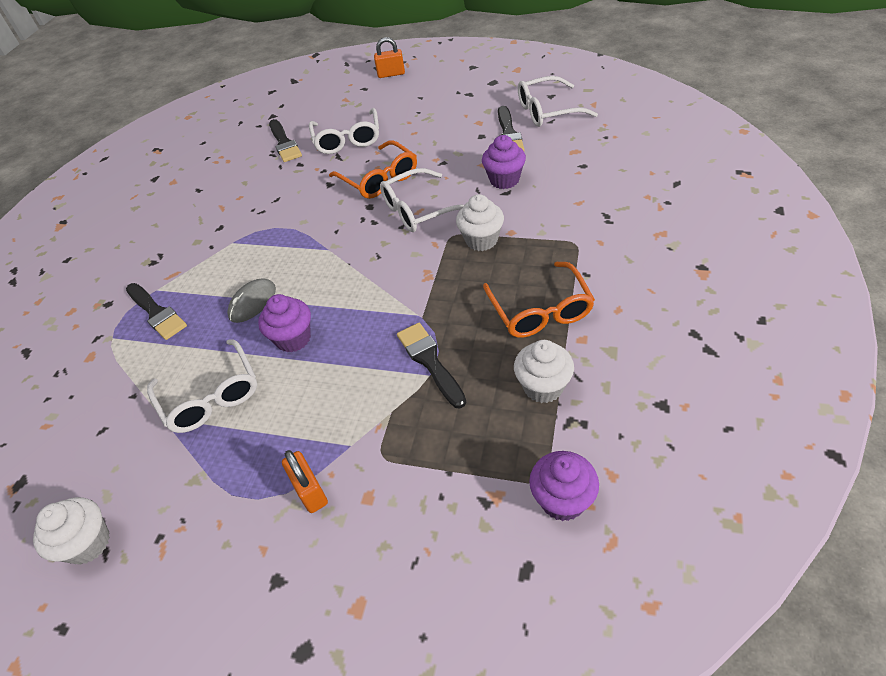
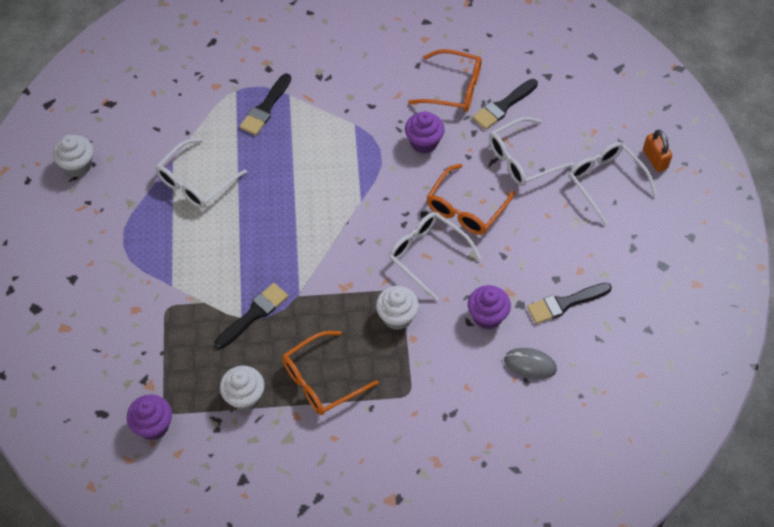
camera: 65 degrees right, 10 degrees up
(243, 170) = (454, 88): none -> orange glasses
(252, 302) = (289, 170): grey mouse -> grey mouse (530, 364)
(293, 339) = (258, 213): purple cupcake -> purple cupcake (424, 142)
(310, 491) = (133, 274): orange padlock -> none
(547, 111) = (616, 331): white glasses -> white glasses (605, 182)

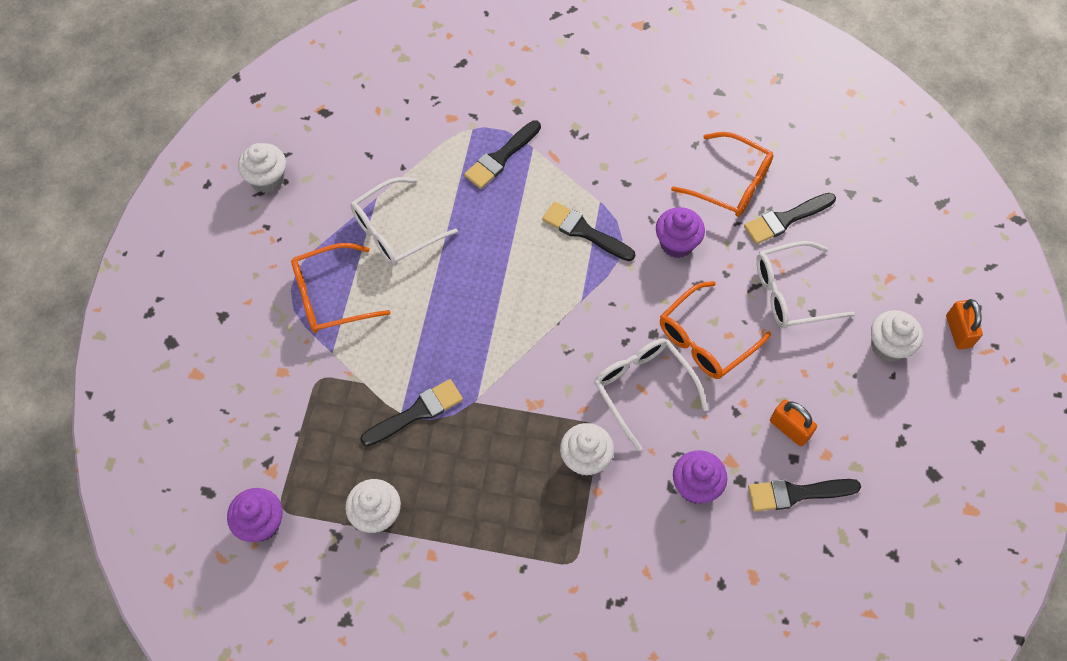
camera: 15 degrees right, 5 degrees up
(321, 380) = (473, 517): orange glasses -> orange glasses (330, 296)
(348, 149) = (584, 231): none -> black brush
(530, 364) = (732, 563): grey mouse -> none
(547, 258) = (789, 429): none -> orange padlock
(605, 182) = (888, 346): white glasses -> white cupcake

